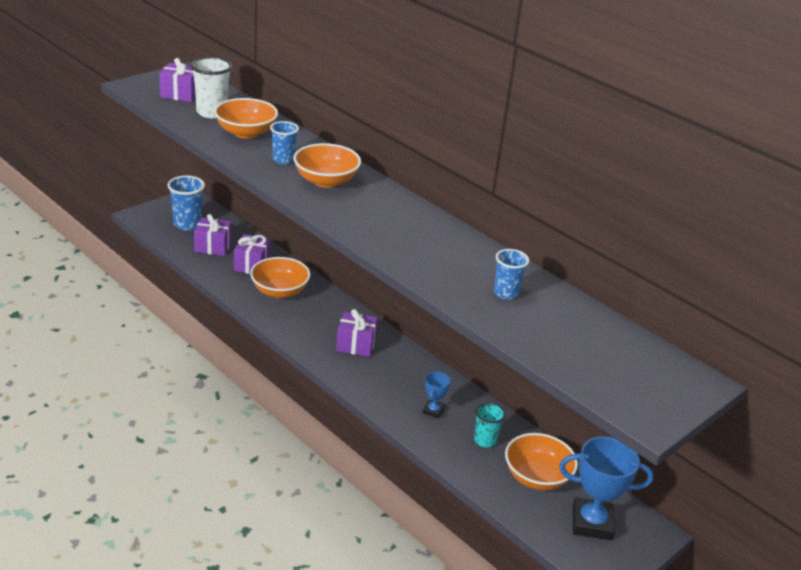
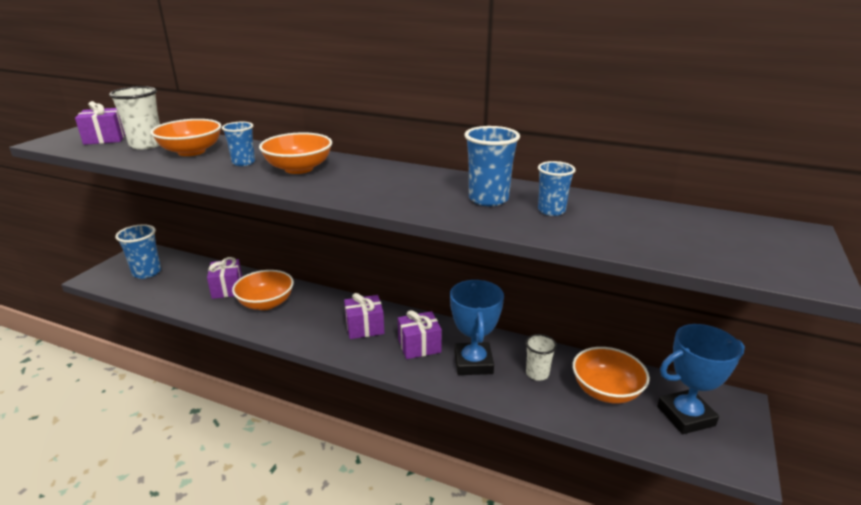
camera: 20 degrees left, 5 degrees down
(213, 247) = (181, 284): purple gift -> purple gift (419, 346)
(433, 411) = (473, 363): blue trophy -> blue trophy, size x2.01
(463, 264) = (488, 199): none -> blue cup
(485, 440) = (537, 374): turquoise cup -> white cup

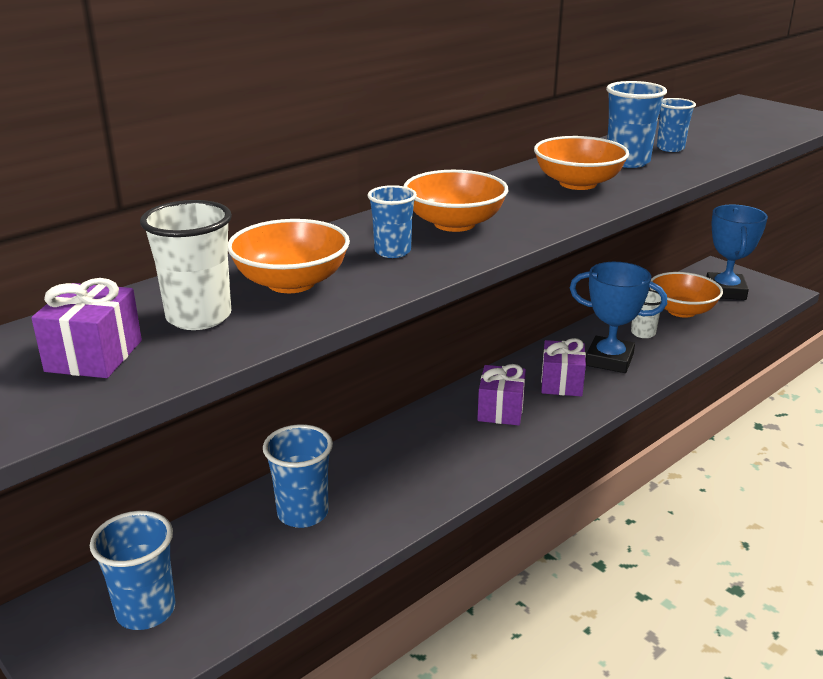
camera: 65 degrees left, 0 degrees up
(227, 289) = (302, 513): purple gift -> blue cup
(266, 303) = (380, 479): orange bowl -> orange bowl (578, 183)

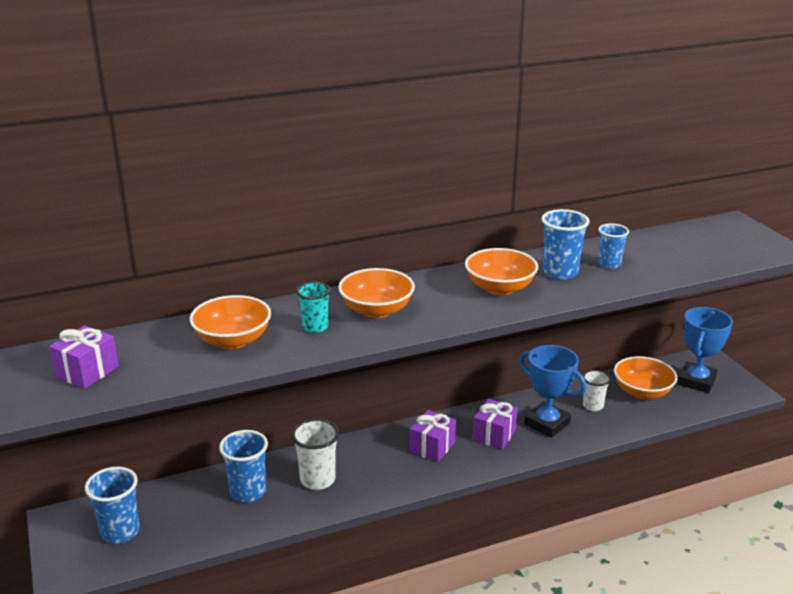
camera: 20 degrees right, 0 degrees up
(199, 317) = (161, 356): white cup -> white cup (317, 480)
(392, 251) = (315, 327): blue cup -> turquoise cup

